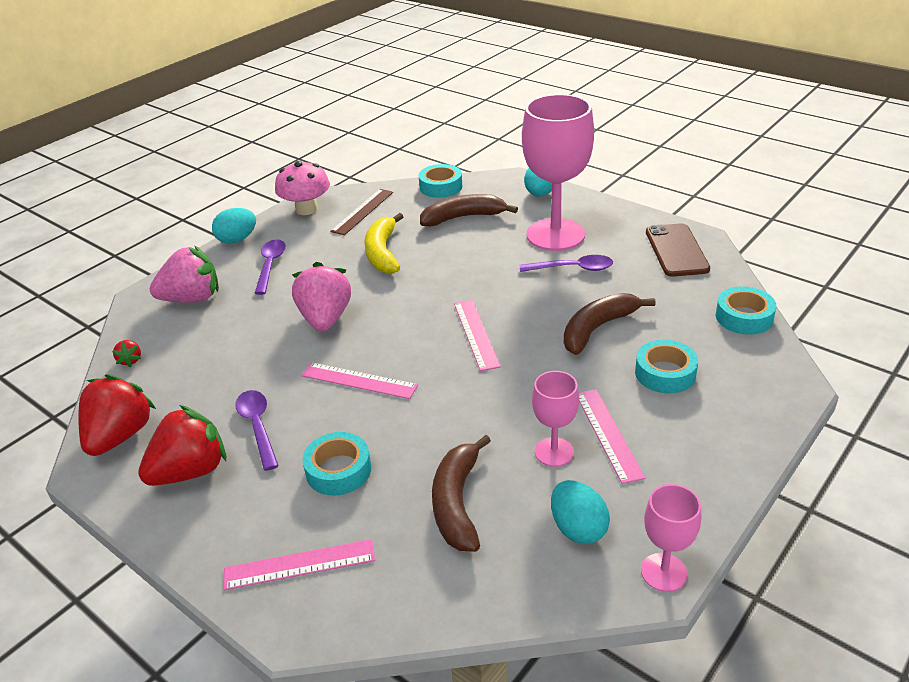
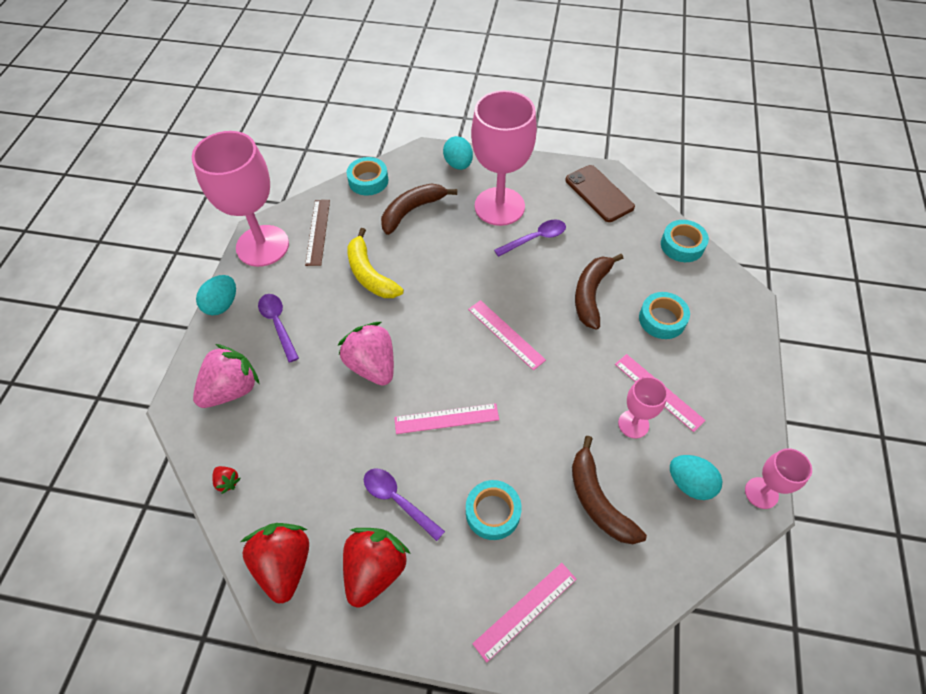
camera: 30 degrees left, 20 degrees up
(306, 209) = (262, 246): pink mushroom -> pink goblet

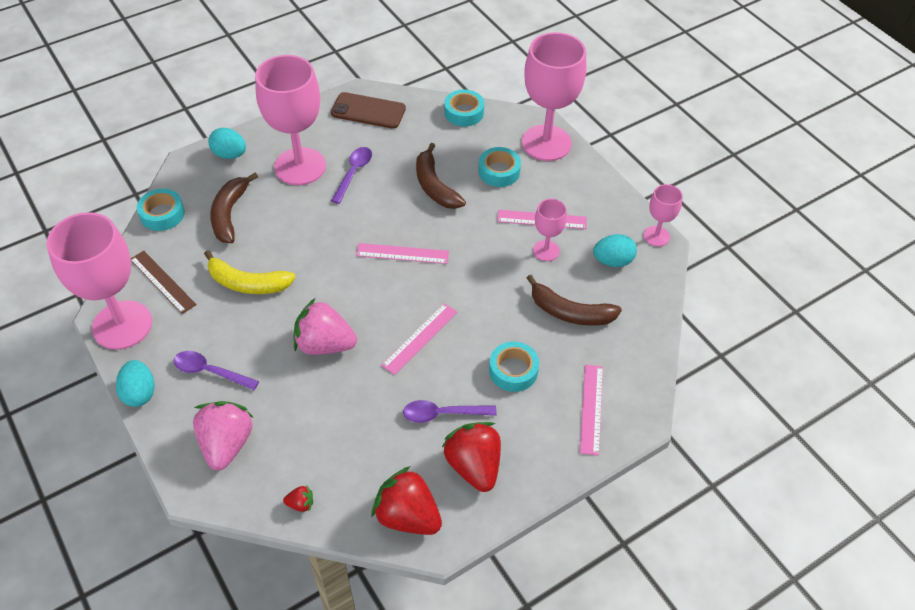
camera: 45 degrees left, 5 degrees down
(734, 322) = (546, 143): none -> pink goblet

